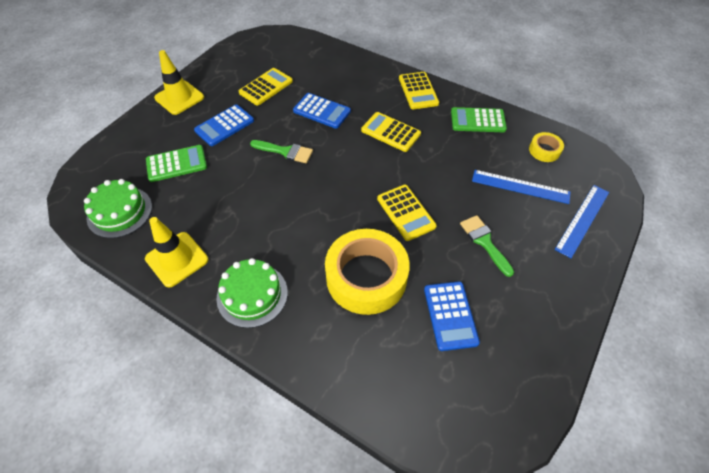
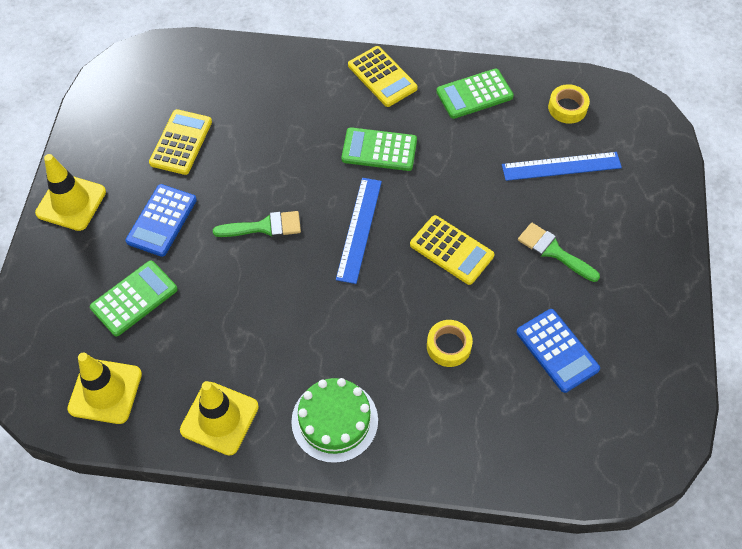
camera: 25 degrees left, 5 degrees up
(120, 212) = (105, 391): green cake -> yellow traffic cone
(322, 111) = (276, 151): blue calculator -> none
(366, 277) = (448, 346): yellow tape -> yellow tape, size x0.46
(390, 132) = (379, 150): yellow calculator -> green calculator
(582, 220) = (643, 182): blue ruler -> blue ruler (359, 229)

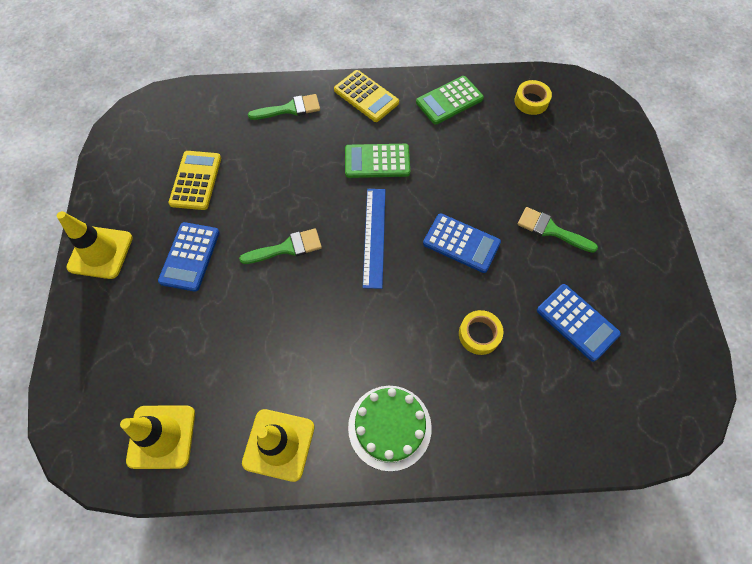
camera: 10 degrees left, 5 degrees up
(134, 298) = (175, 337): green calculator -> none
(295, 79) = (290, 109): none -> green brush
(451, 250) = (461, 243): yellow calculator -> blue calculator
(561, 166) = (538, 153): blue ruler -> none

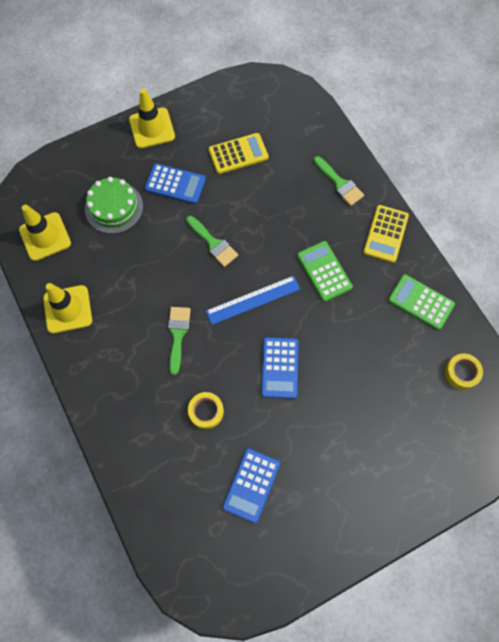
camera: 65 degrees right, 5 degrees up
(190, 257) = (175, 184): blue calculator -> blue calculator turned 150 degrees counterclockwise
(389, 427) = (108, 375): green cake -> green cake (114, 207)
(551, 230) = (329, 436): green brush -> green brush (178, 334)

